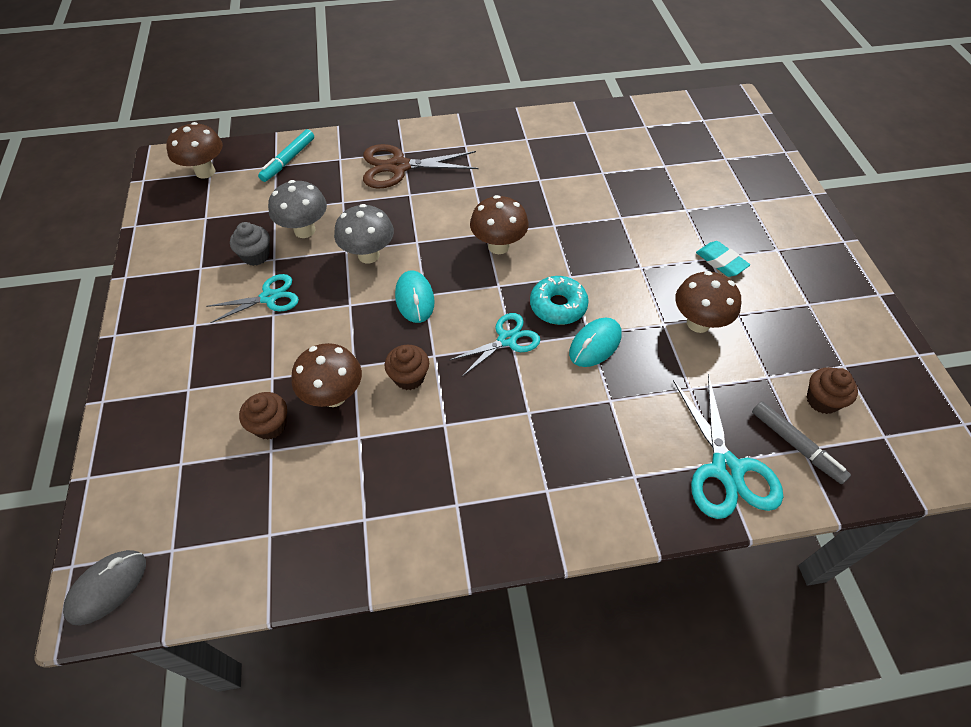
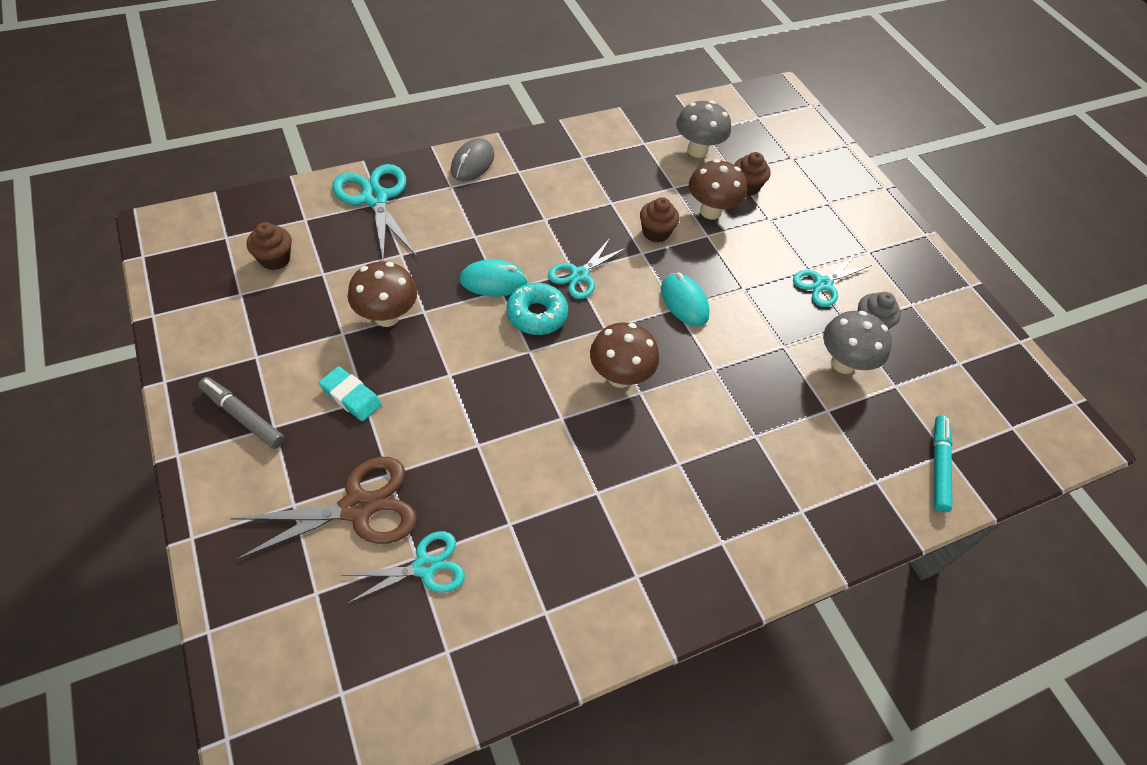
camera: 160 degrees right, 0 degrees up
(108, 587) = (781, 99): grey mouse -> grey mouse (472, 163)
(205, 172) = (1019, 428): brown mushroom -> none
(368, 255) = (756, 343): grey mushroom -> grey mushroom (697, 151)
(398, 167) = (793, 480): brown scissors -> brown scissors (358, 507)
(595, 344) = (493, 281): turquoise mouse -> turquoise mouse turned 60 degrees clockwise
(658, 160) = (425, 567): none -> turquoise scissors
(796, 445) = (311, 221): grey marker -> grey marker (243, 416)

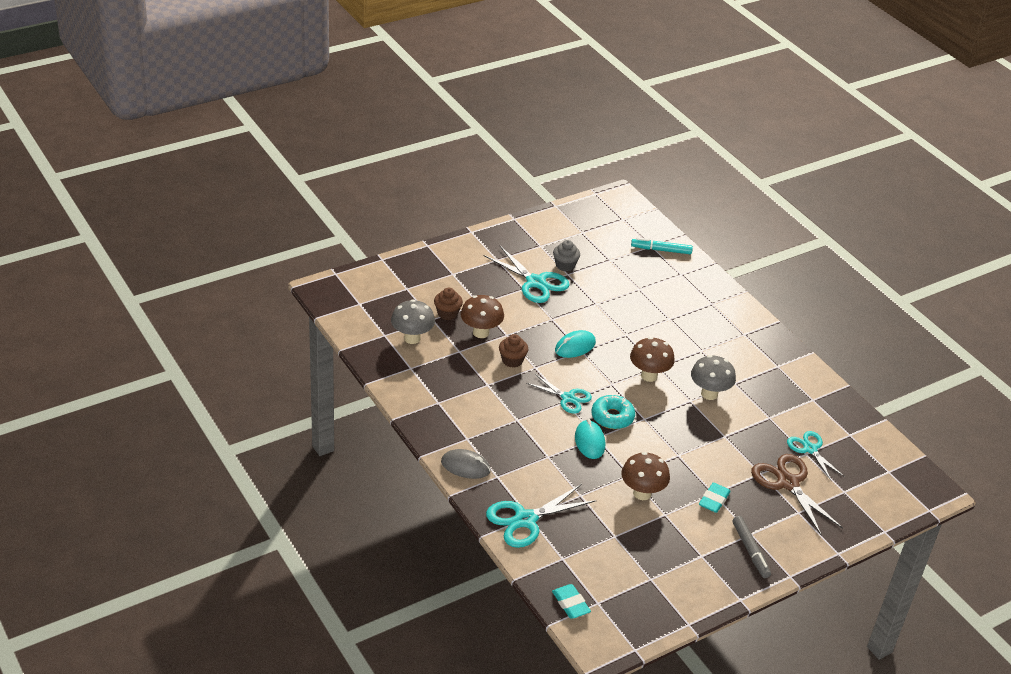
camera: 95 degrees left, 15 degrees down
(235, 214) = (570, 604): none -> turquoise eraser
(243, 416) = (750, 550): grey marker -> grey marker turned 45 degrees counterclockwise
(275, 259) = (610, 567): brown cupcake -> none
(823, 284) = (535, 282): turquoise scissors -> turquoise scissors, size x1.54
(843, 363) = (601, 279): grey mushroom -> grey mushroom (709, 394)

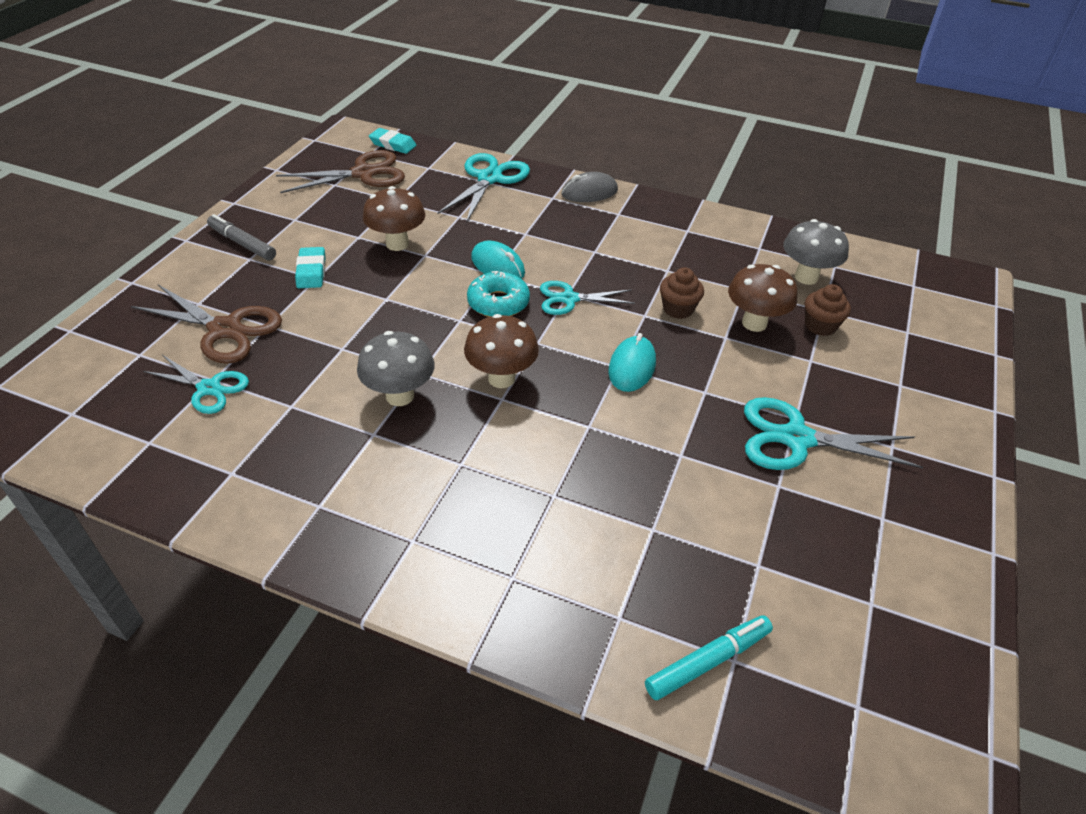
camera: 145 degrees right, 5 degrees up
(565, 265) = (802, 501): grey cupcake -> none
(619, 579) = (364, 173): none -> brown scissors

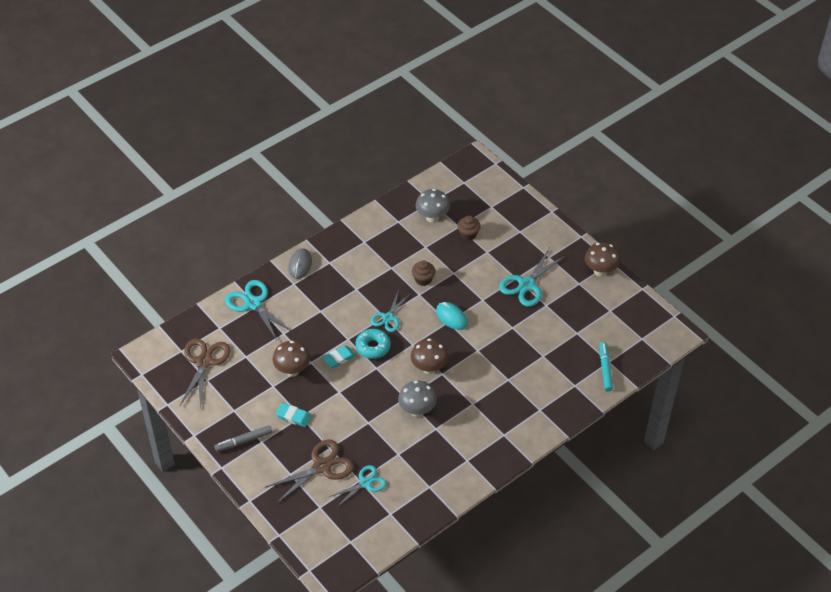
camera: 60 degrees left, 5 degrees up
(393, 144) = (178, 335): turquoise eraser -> turquoise eraser (339, 358)
(498, 266) = (342, 335): turquoise mouse -> none
(754, 323) = (451, 257): brown mushroom -> brown mushroom (600, 271)

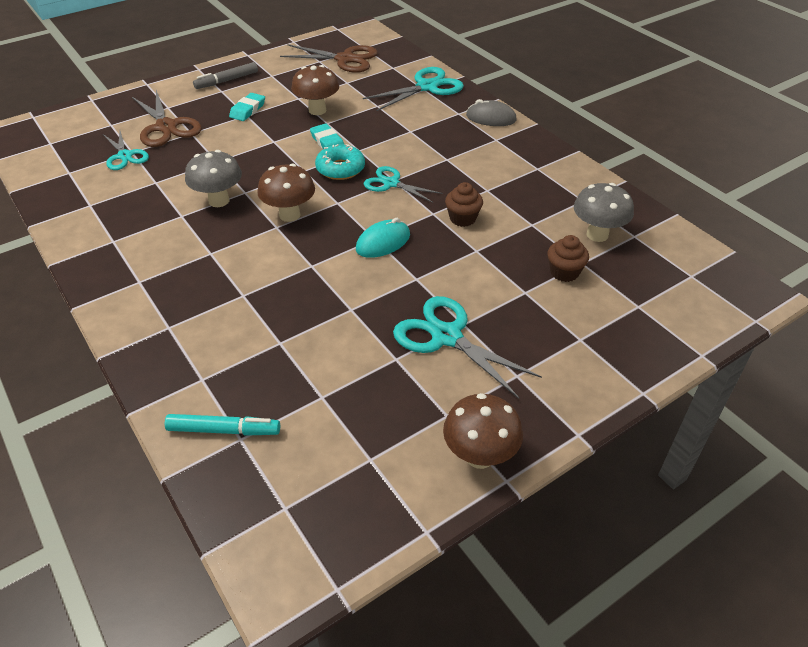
camera: 95 degrees right, 5 degrees down
(244, 441) = (227, 81): grey marker -> grey marker turned 105 degrees counterclockwise

